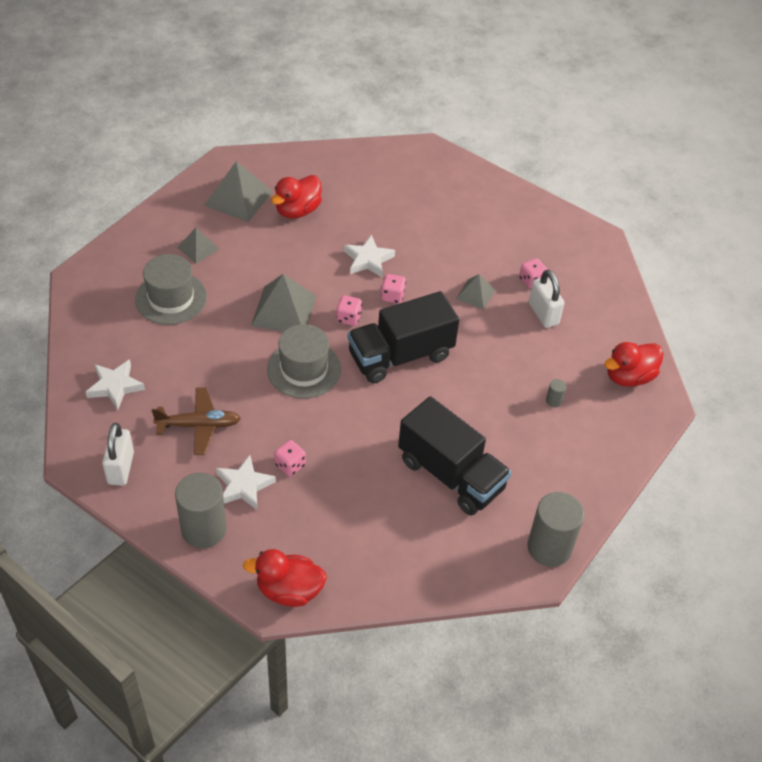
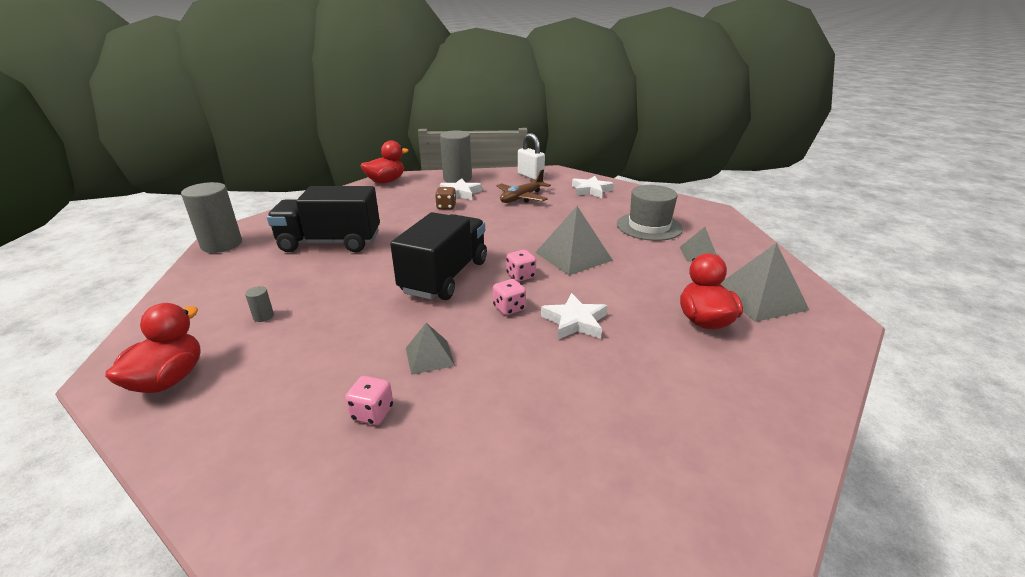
camera: 140 degrees right, 20 degrees down
(290, 465) = (446, 207): pink dice -> brown dice
(304, 369) = (504, 239): grey hat -> none
(543, 314) = (327, 384): white padlock -> none

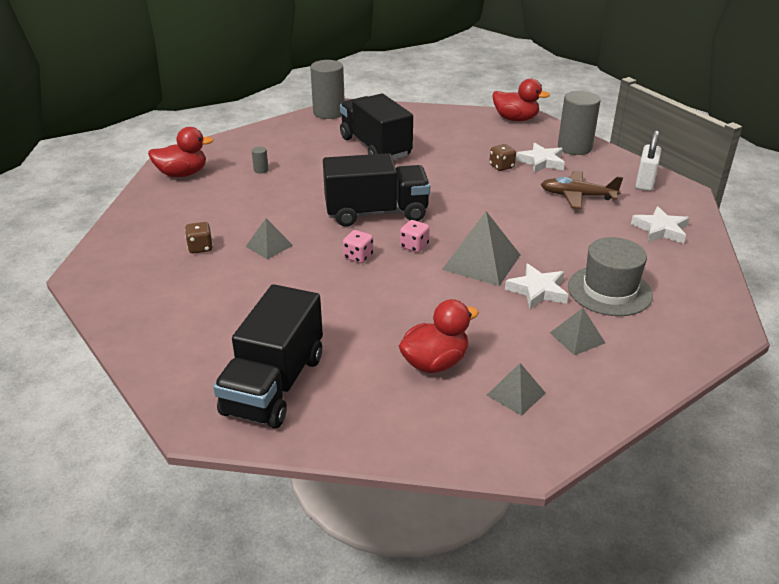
camera: 60 degrees right, 5 degrees up
(372, 413) = (200, 248): pink dice -> brown dice
(575, 322) = (367, 293): white star -> white star (537, 290)
(701, 430) = (274, 385): none -> black truck
(759, 298) = (516, 394): grey pyramid -> grey pyramid, size x0.57

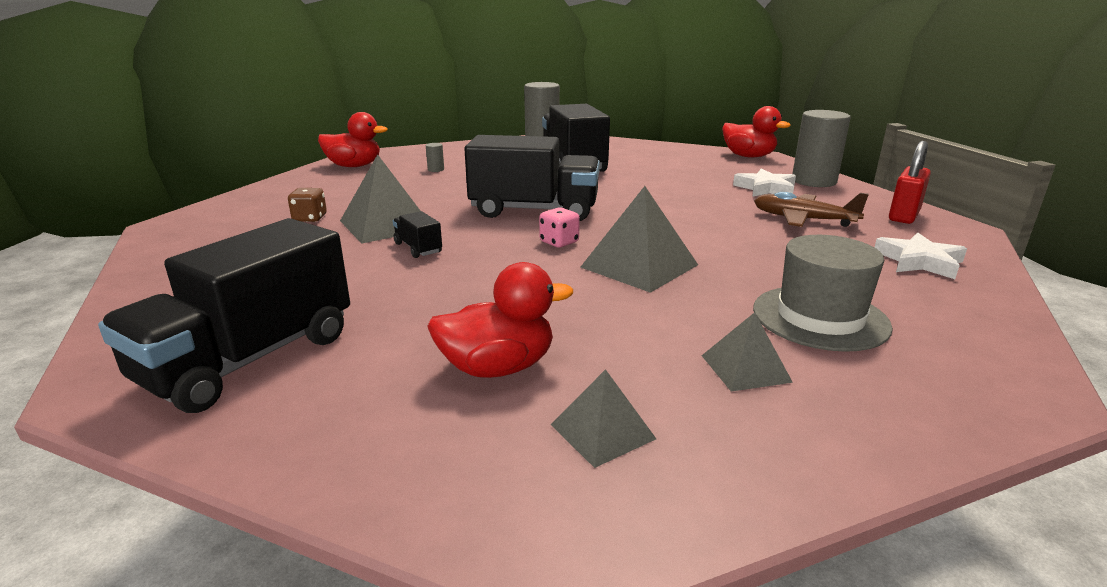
camera: 15 degrees right, 10 degrees down
(269, 246) = (386, 224): grey pyramid -> grey pyramid, size x1.75
(313, 268) = (418, 248): none -> black truck
(358, 257) = (481, 244): pink dice -> none
(501, 166) = (712, 188): brown dice -> none
(537, 290) = (705, 304): white star -> none
(645, 182) = (903, 216): white padlock -> red padlock

